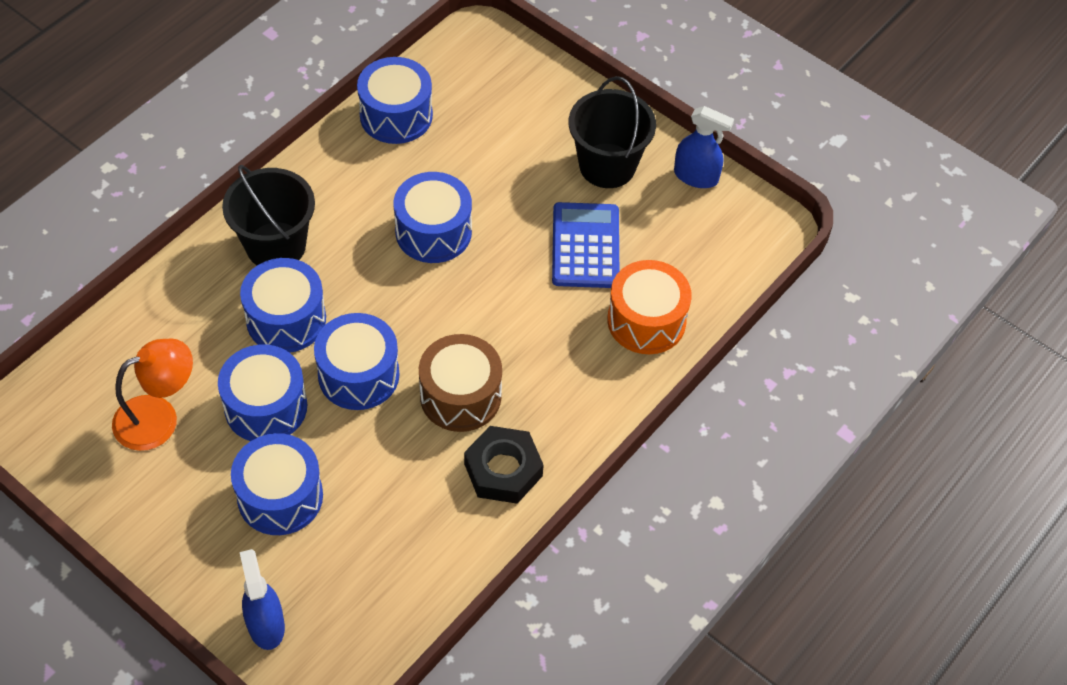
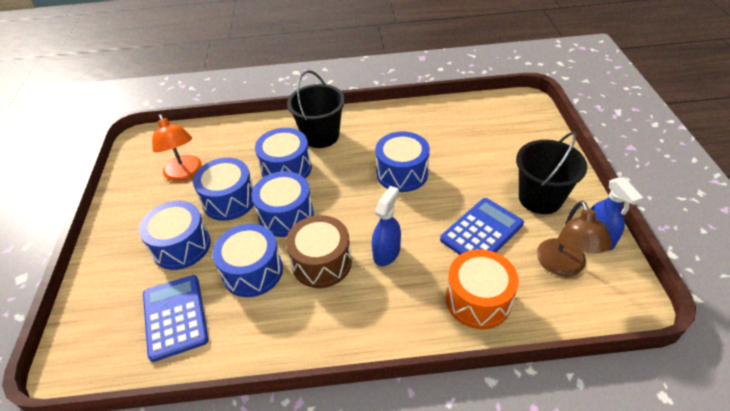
camera: 50 degrees right, 10 degrees down
(158, 417) = (185, 174): orange lamp -> orange lamp turned 45 degrees clockwise
(266, 625) = (94, 304): blue spray bottle -> blue spray bottle (386, 253)
(375, 563) = (175, 317): none -> blue calculator
(396, 115) = (442, 114): blue drum -> blue drum (252, 271)
(503, 470) = (296, 322): black nut -> none
(690, 230) = (563, 266): none -> brown lamp

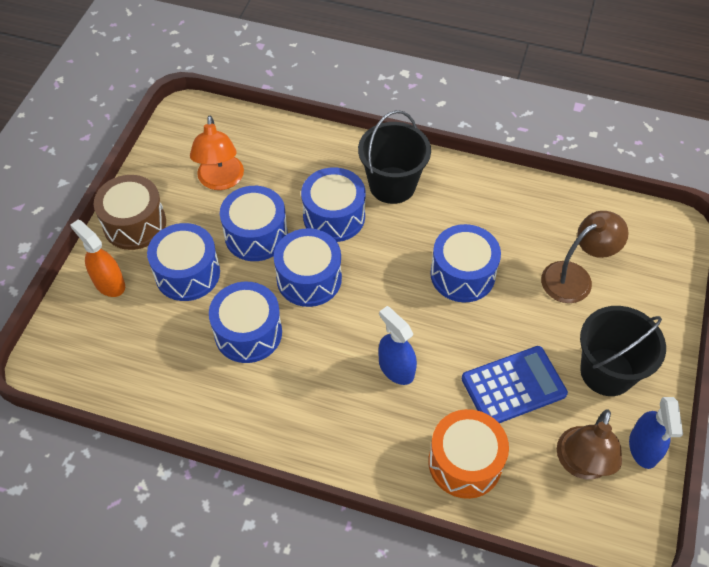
camera: 20 degrees right, 10 degrees up
(112, 277) = (109, 283): none -> orange spray bottle
(175, 317) = (155, 353): blue calculator -> none
(321, 262) = (322, 352): brown drum -> brown drum (134, 224)
(386, 253) = (396, 368): blue spray bottle -> blue spray bottle turned 90 degrees counterclockwise
(481, 149) = (575, 277): none -> brown lamp

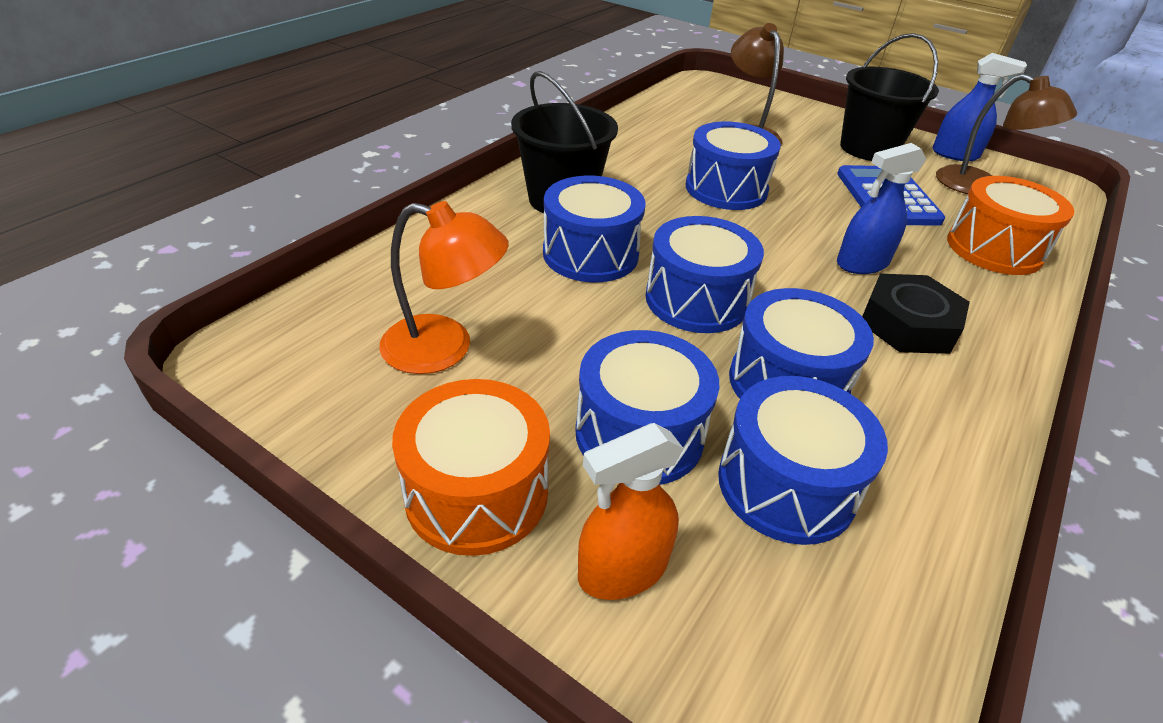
camera: 75 degrees left, 15 degrees down
(134, 224) = (477, 493): brown drum -> orange drum
(256, 235) = (589, 333): blue drum -> blue drum (786, 485)
(332, 396) = (908, 324): none -> black nut

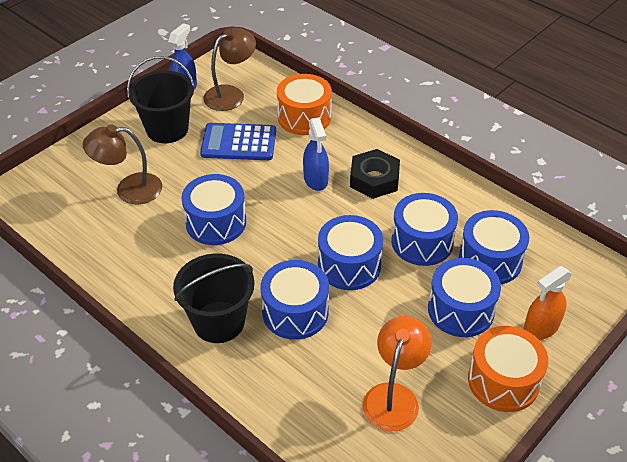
camera: 80 degrees left, 5 degrees up
(622, 570) = (540, 328): orange spray bottle -> orange spray bottle turned 75 degrees clockwise

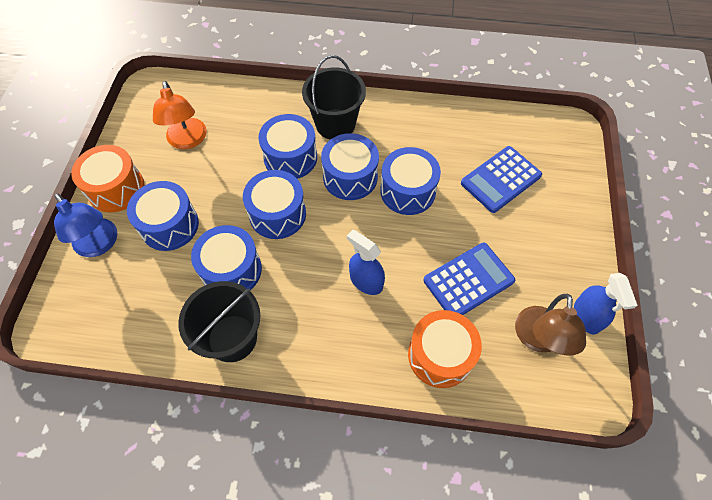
camera: 145 degrees right, 15 degrees up
(129, 189) = (501, 179): brown lamp -> blue calculator
(167, 129) = (543, 255): black bucket -> black bucket (232, 338)
(374, 179) = (314, 315): black nut -> none
(490, 260) = (164, 285): blue drum -> blue drum (350, 177)
(540, 328) = (99, 245): orange spray bottle -> blue lamp

